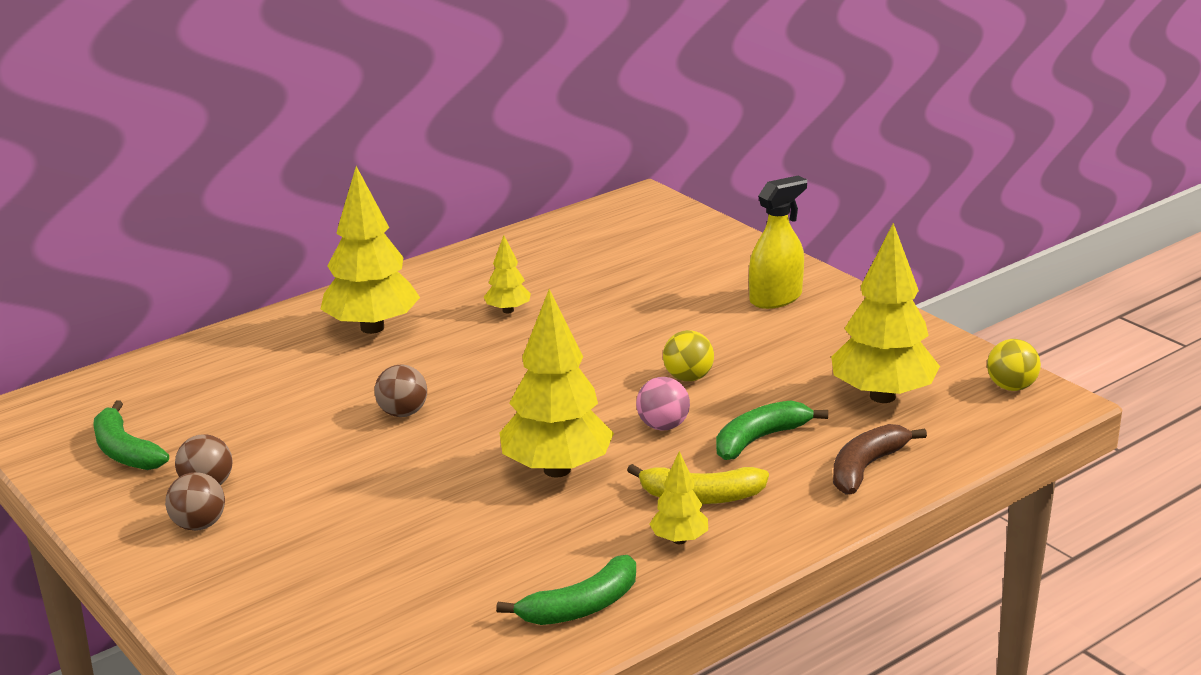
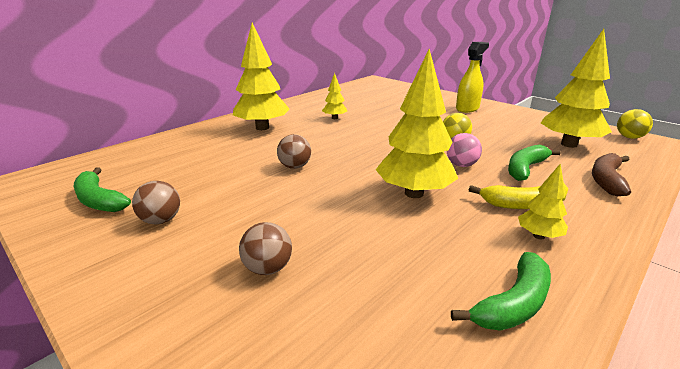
camera: 10 degrees left, 0 degrees up
(199, 525) = (152, 253): brown ball -> brown ball (268, 268)

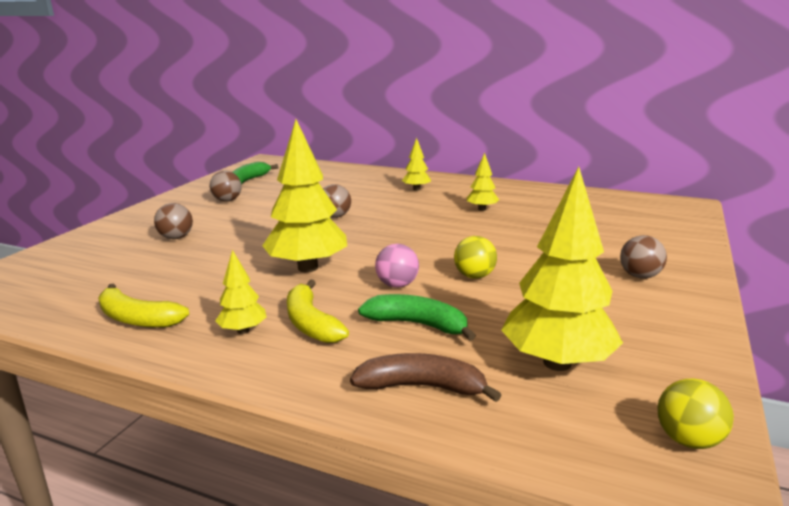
camera: 70 degrees right, 5 degrees down
(262, 128) = (416, 189): yellow tree -> yellow tree, size x0.49
(467, 108) = (640, 276): yellow spray bottle -> brown ball
(513, 304) = (137, 319): green banana -> yellow banana

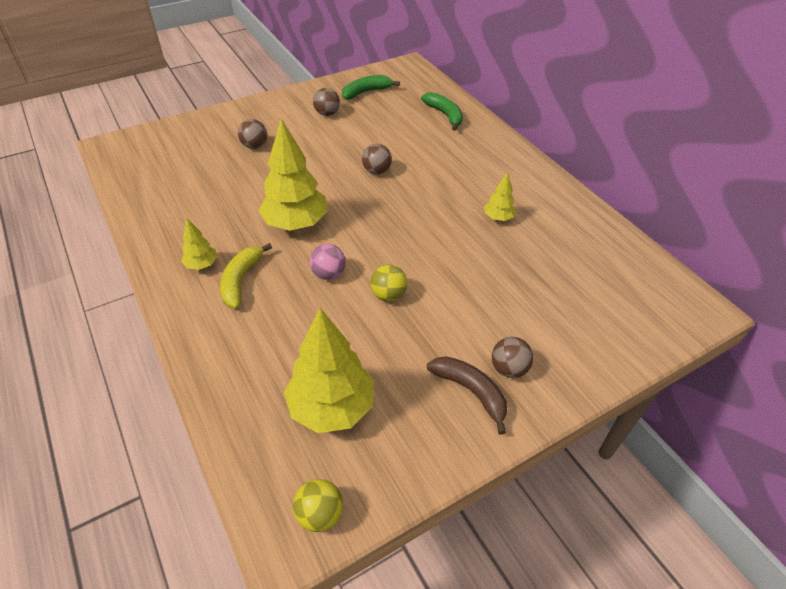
camera: 35 degrees right, 25 degrees up
(137, 319) = (164, 221): yellow banana -> none
(416, 189) = (480, 163): yellow tree -> none
(418, 324) = (296, 320): green banana -> green banana (445, 115)
(422, 387) = (237, 372): brown banana -> brown banana (471, 391)

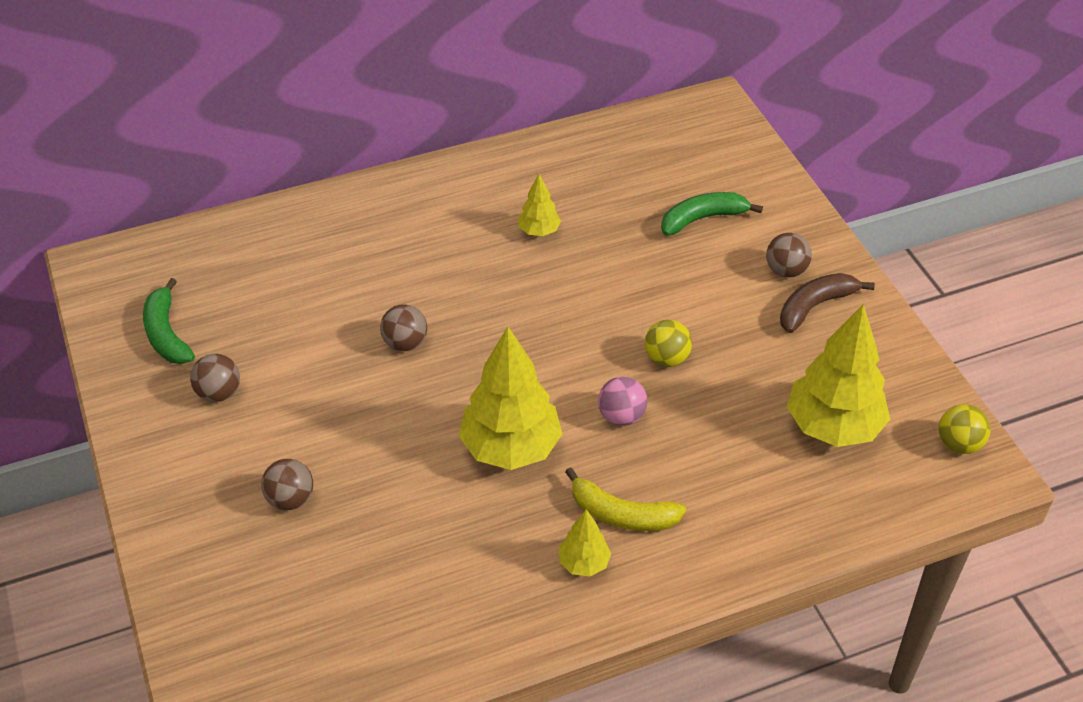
camera: 80 degrees left, 0 degrees up
(445, 115) = (275, 243): green banana -> green banana (703, 218)

